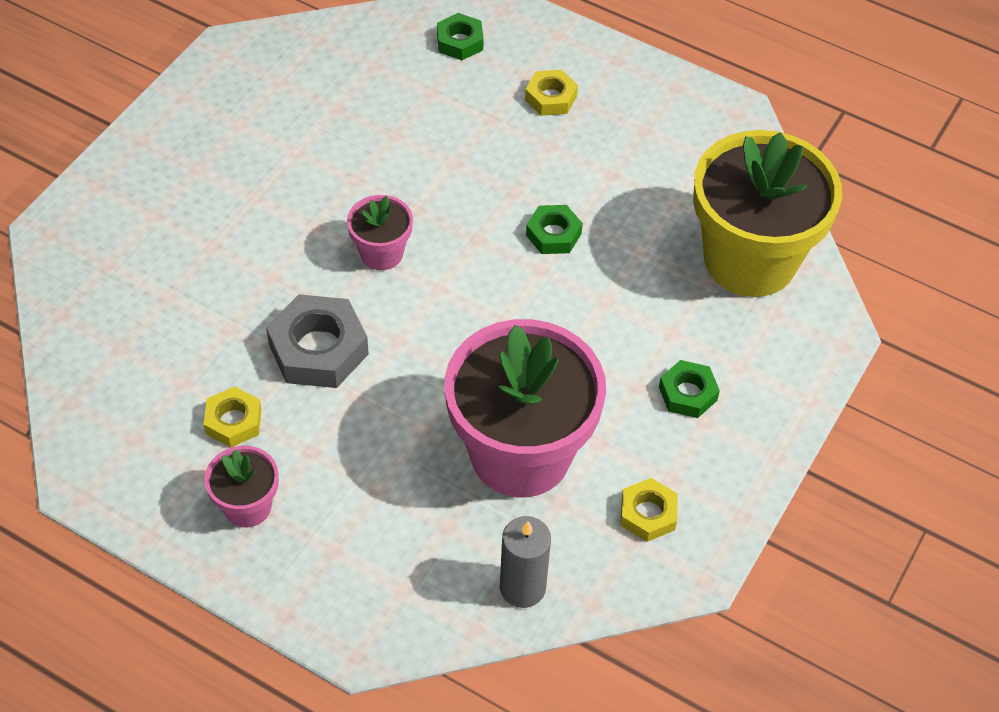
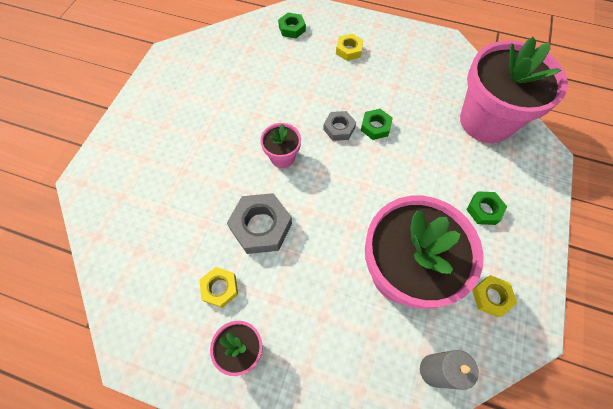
camera: 10 degrees left, 10 degrees up
(490, 226) = (339, 128): none -> grey nut
(750, 259) = (486, 121): yellow flower pot -> pink flower pot

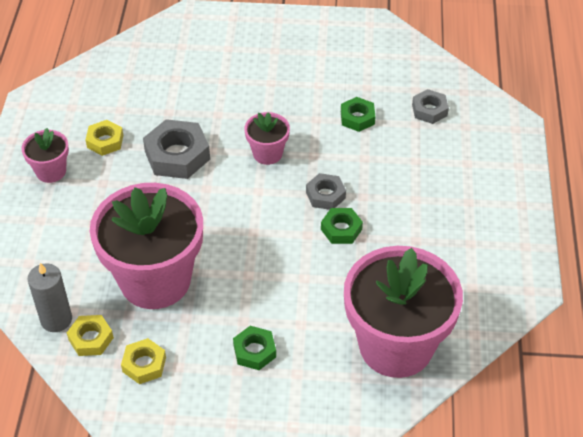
camera: 75 degrees right, 15 degrees down
(274, 47) = (429, 110): none -> grey nut
(292, 28) = (469, 120): green nut -> green nut (357, 118)
(349, 50) = (458, 183): yellow nut -> yellow nut (91, 339)

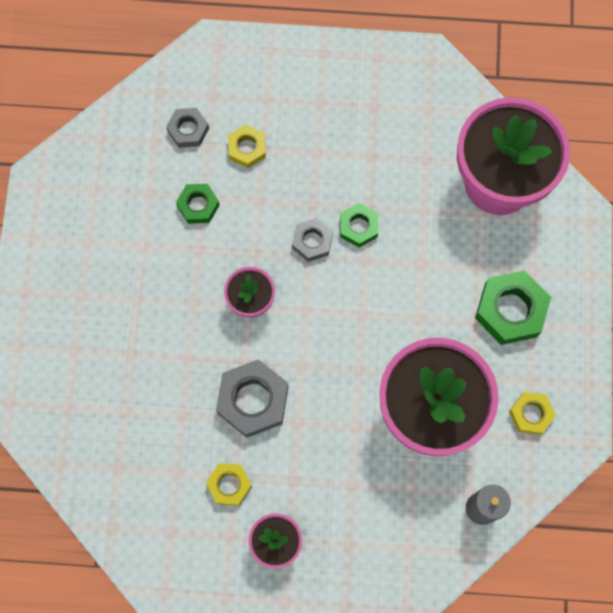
camera: 90 degrees left, 25 degrees up
(91, 339) = (503, 470): yellow nut -> yellow nut (247, 148)
(254, 351) = (510, 310): green nut -> green nut, size x1.71

